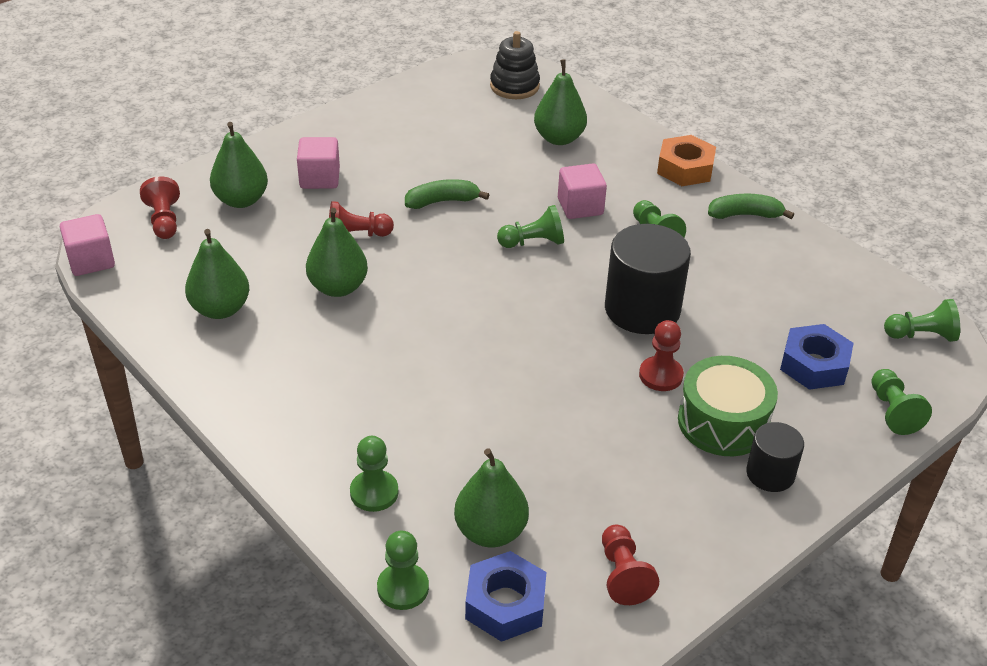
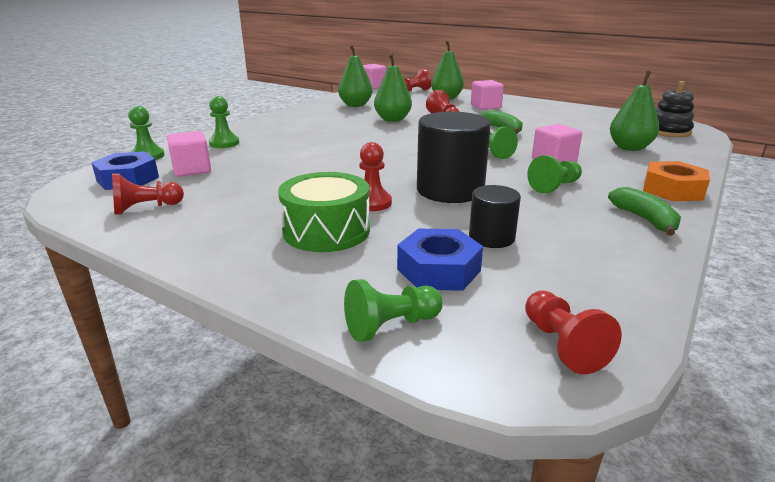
camera: 75 degrees right, 15 degrees down
(490, 531) = (192, 170): green pear -> pink cube
(770, 474) = (264, 256): black cylinder -> black cylinder (491, 237)
(921, 335) = (562, 345): green pawn -> red pawn

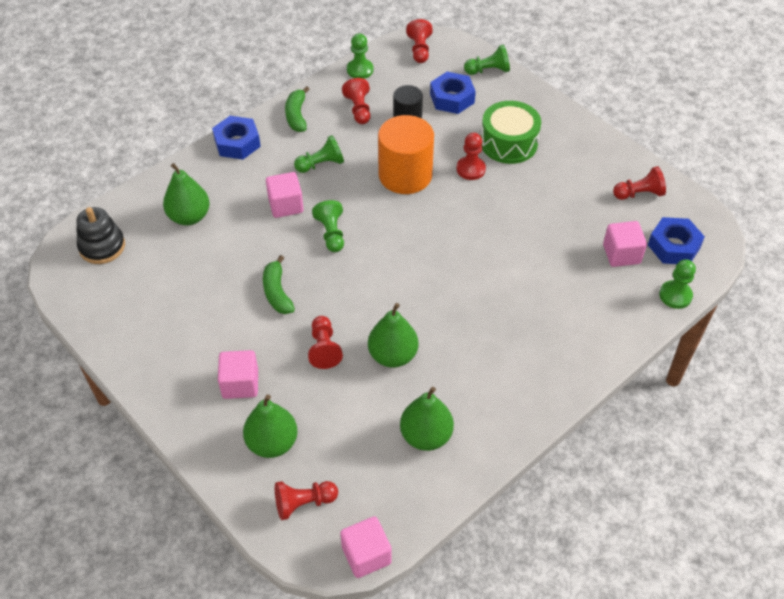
camera: 165 degrees left, 25 degrees up
(224, 143) = (602, 315): green pawn -> green pawn (360, 70)
(450, 190) = (405, 175): black cylinder -> orange cylinder
(571, 236) = (359, 109): none -> red pawn
(672, 190) = (237, 143): orange nut -> blue nut

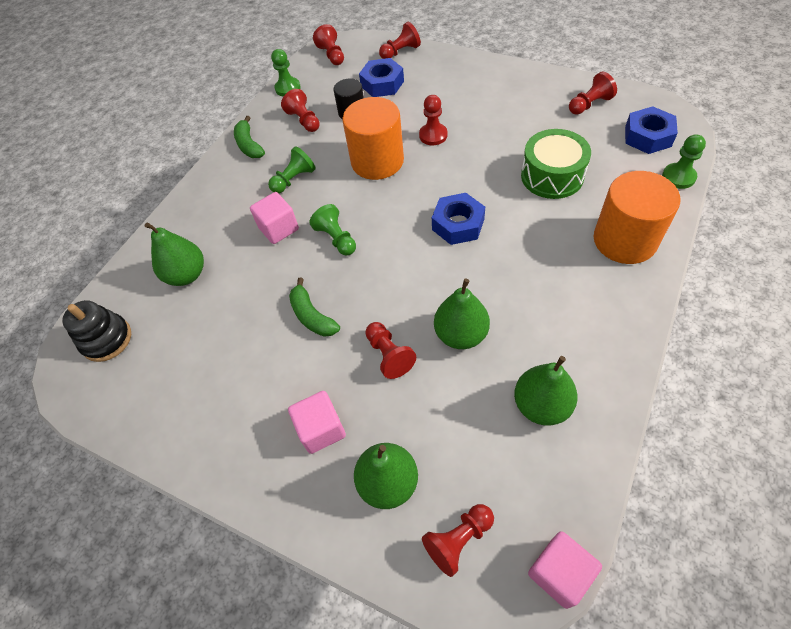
camera: 15 degrees left, 5 degrees up
(237, 143) = (203, 188): blue nut -> blue nut (458, 224)
(488, 70) = (400, 52): green pawn -> red pawn
(509, 143) = (453, 102): green drum -> green drum (552, 176)
(585, 332) = (625, 240): none -> orange cylinder
(621, 254) = (609, 159): pink cube -> none

